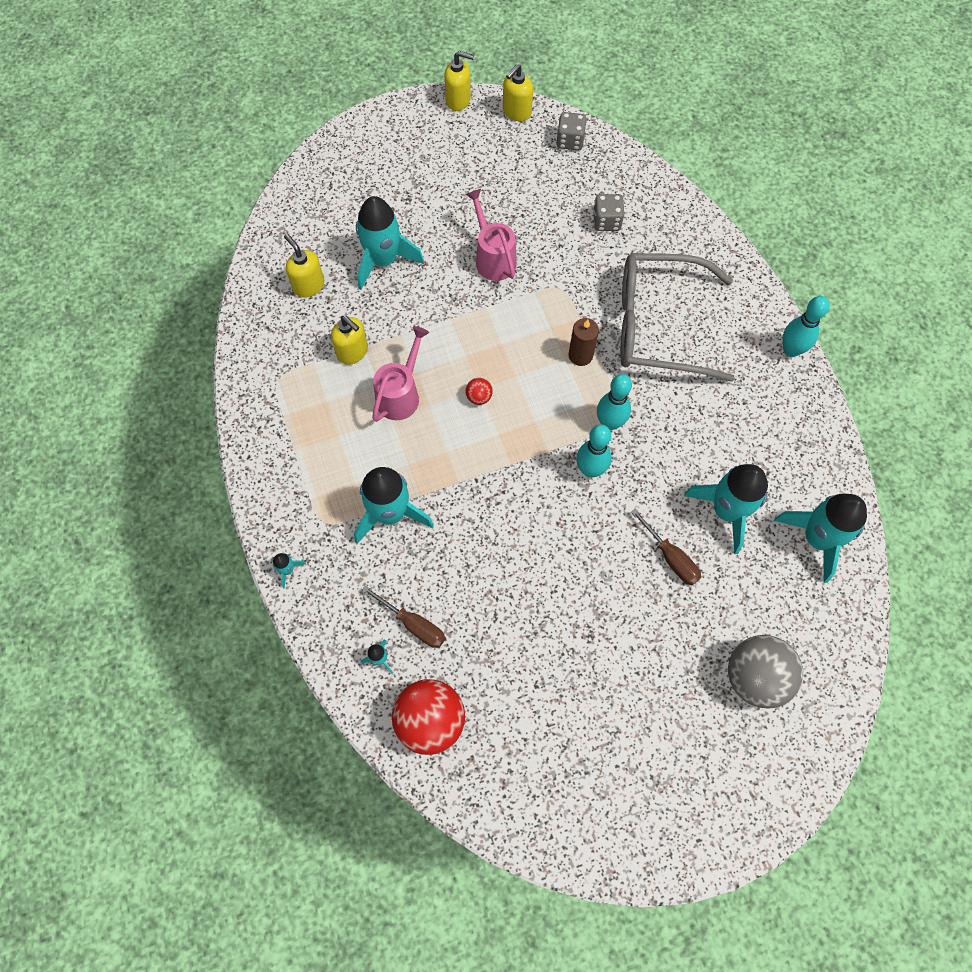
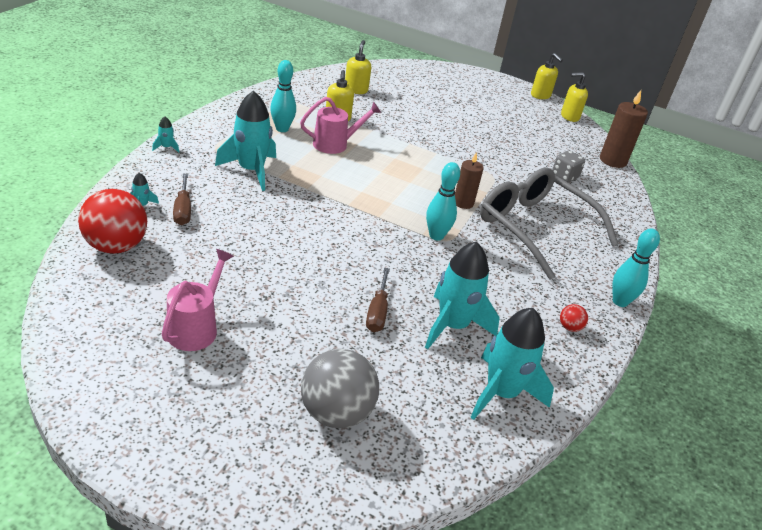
camera: 40 degrees right, 30 degrees down
(383, 260) = (408, 107): turquoise rocket -> none
(479, 397) = (375, 173): red ball -> red ball (569, 327)
(492, 257) = (471, 143): pink watering can -> pink watering can (196, 327)
(570, 141) = (587, 142): grey dice -> none
(590, 470) = (391, 241): turquoise bowling pin -> turquoise bowling pin (282, 129)
(615, 150) = (612, 161): none -> brown candle

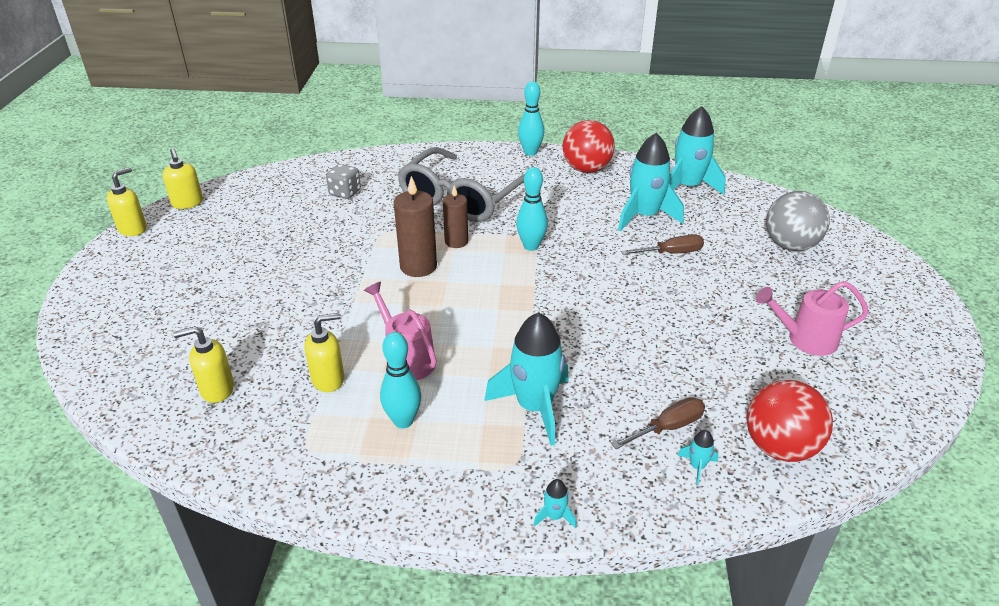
camera: 105 degrees left, 0 degrees up
(569, 327) = (586, 169): red ball -> red ball, size x2.32
(612, 161) = (285, 169): brown candle -> brown candle (418, 266)

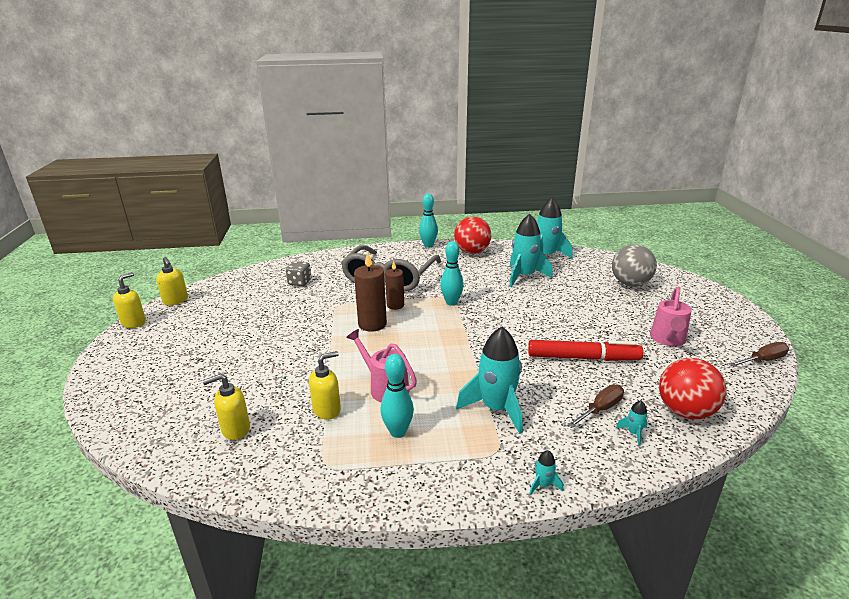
camera: 10 degrees left, 10 degrees down
(672, 253) = (553, 296): brown screwdriver -> brown screwdriver (763, 360)
(675, 351) = (583, 358): none -> red marker
(805, 339) = (668, 340): pink watering can -> pink watering can turned 60 degrees counterclockwise

